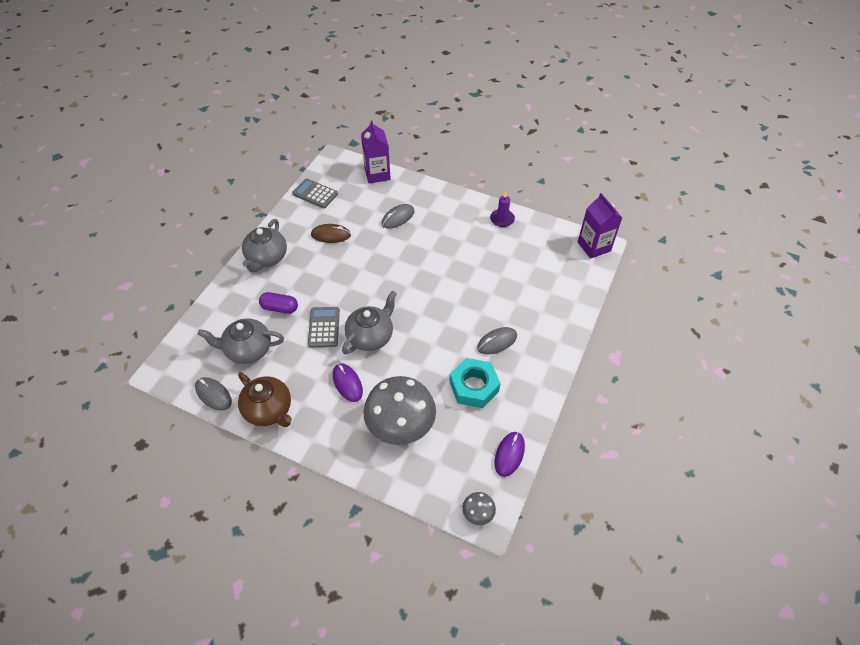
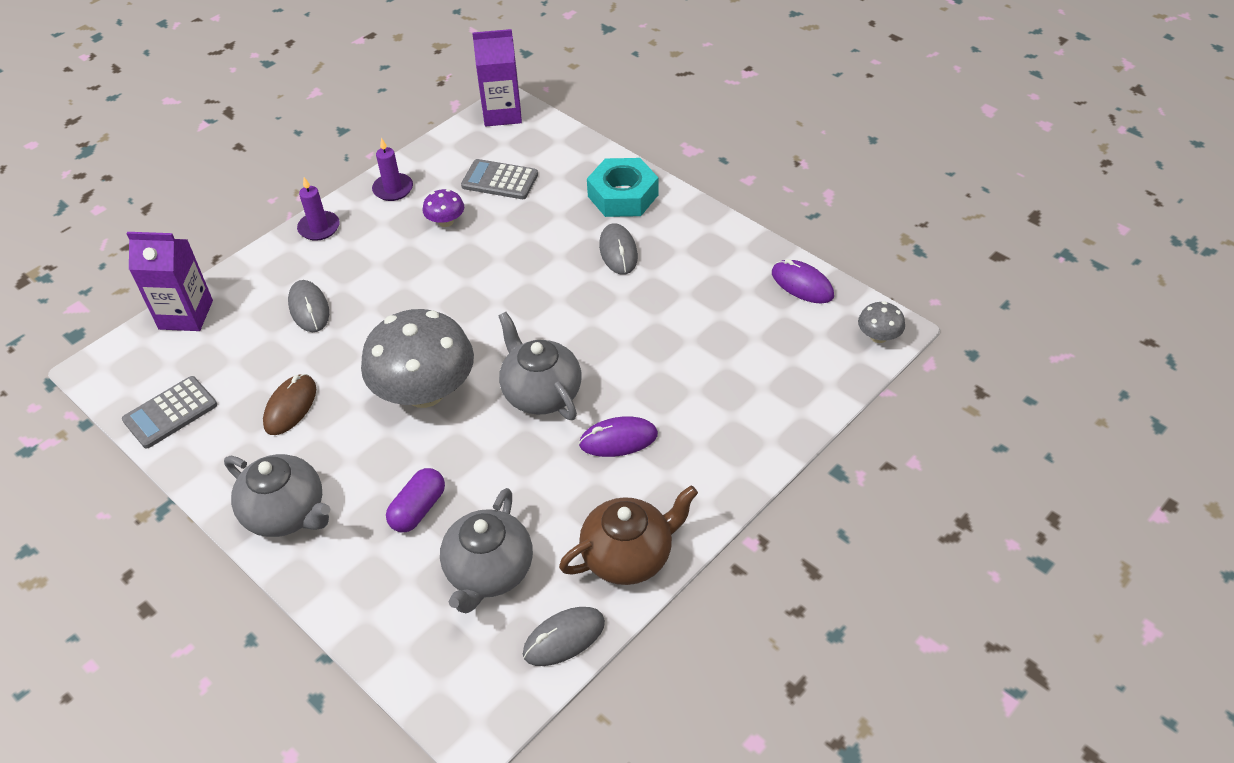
camera: 70 degrees left, 5 degrees down
(324, 327) = (492, 451): grey calculator -> grey calculator (500, 180)
(400, 425) = (717, 389): grey mushroom -> grey mushroom (425, 392)
(457, 200) = (319, 228): none -> purple candle
(474, 386) = (683, 294): turquoise nut -> turquoise nut (623, 195)
(486, 251) = (446, 221): none -> purple mushroom

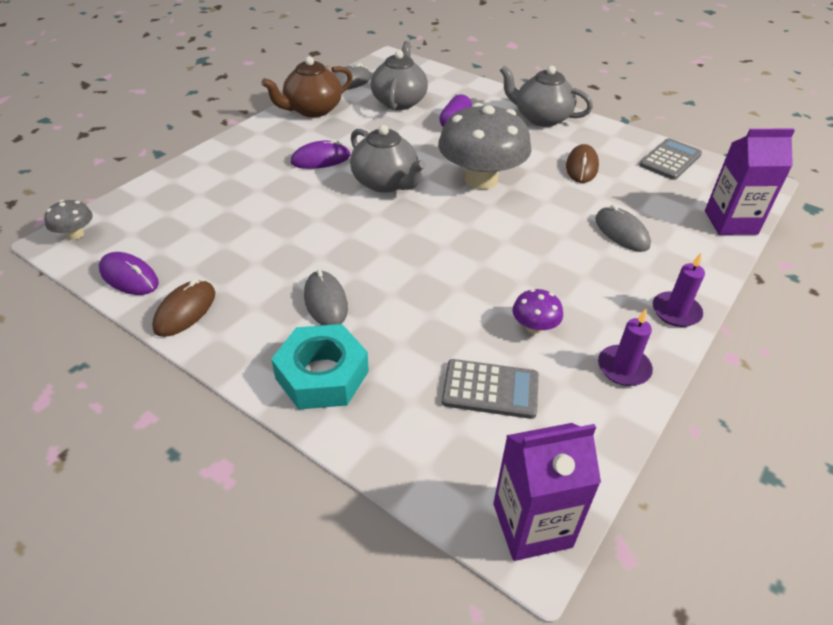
camera: 170 degrees right, 5 degrees down
(740, 249) = (185, 311): none -> brown mouse

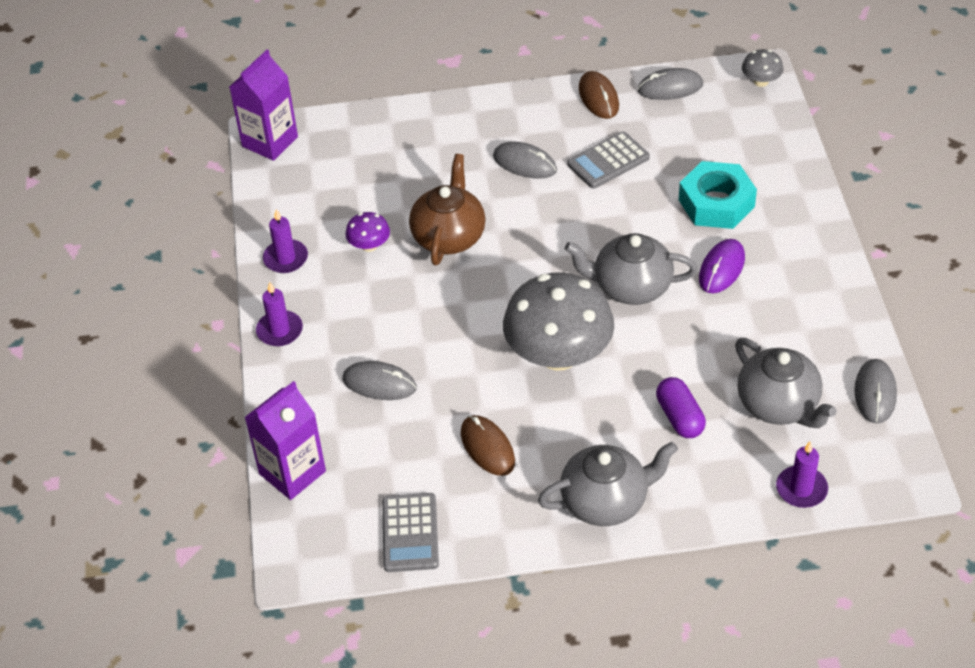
camera: 140 degrees right, 5 degrees up
(129, 277) = (670, 87): purple mouse -> grey mouse
(312, 110) = (834, 321): brown teapot -> brown teapot (449, 236)
(322, 375) = (463, 126): turquoise nut -> turquoise nut (716, 203)
(440, 77) = (801, 489): none -> purple candle
(490, 389) = (356, 187): grey calculator -> grey calculator (608, 161)

